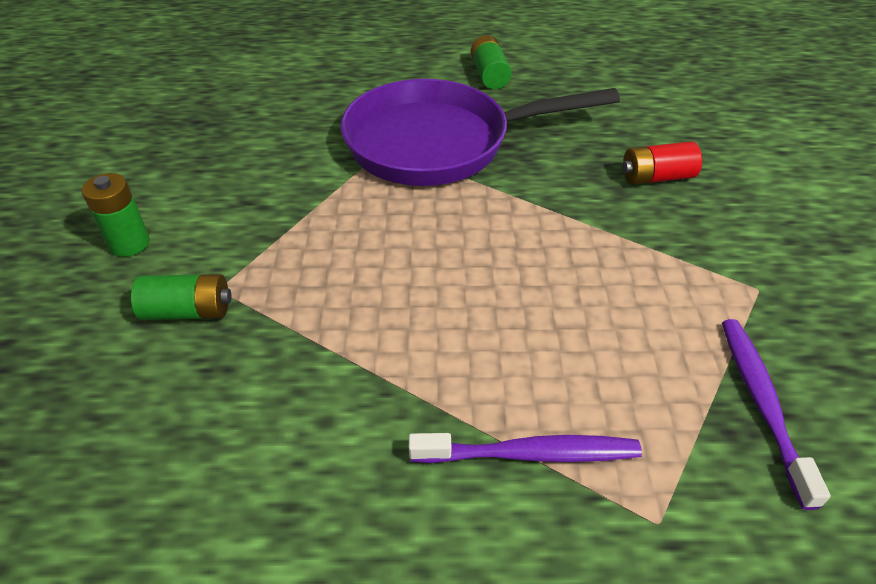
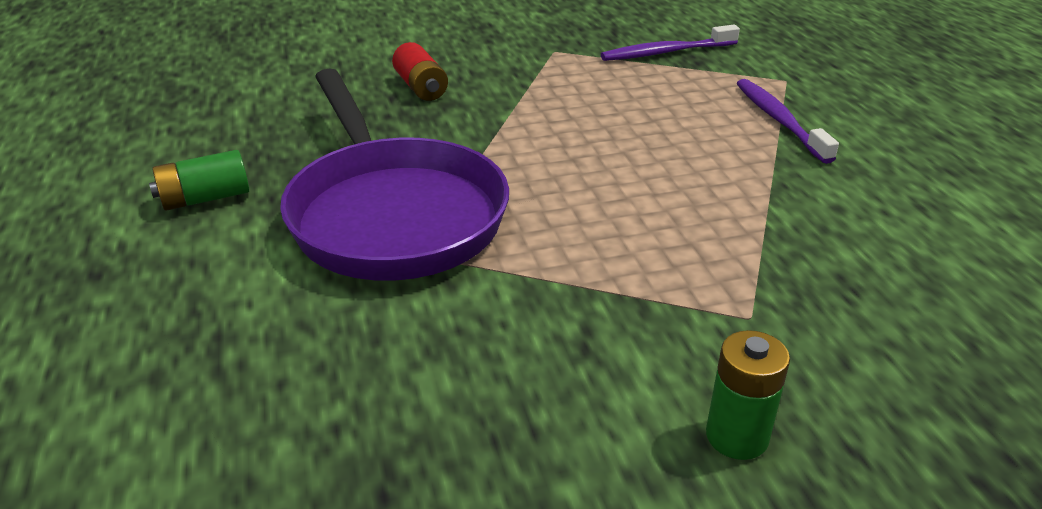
camera: 105 degrees left, 10 degrees down
(188, 311) = (800, 329): green battery -> none

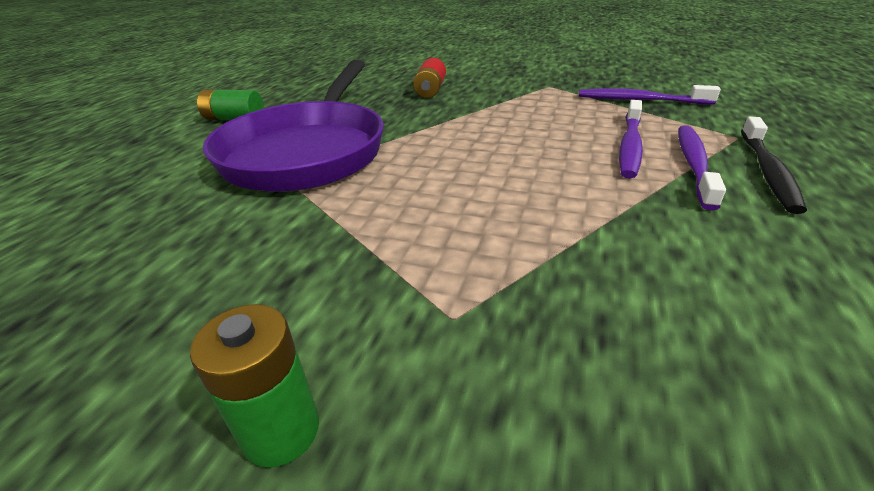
camera: 35 degrees right, 0 degrees up
(712, 113) = (630, 146): none -> purple toothbrush
(835, 112) = (767, 171): none -> black toothbrush

